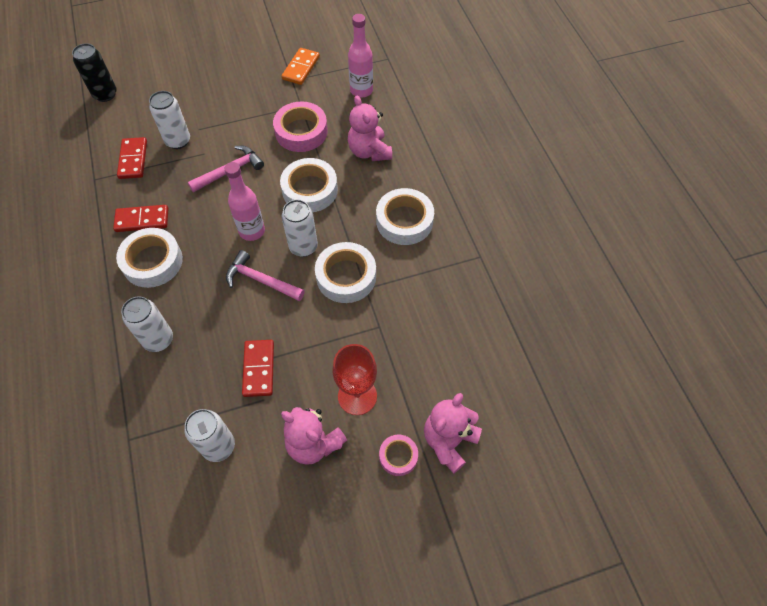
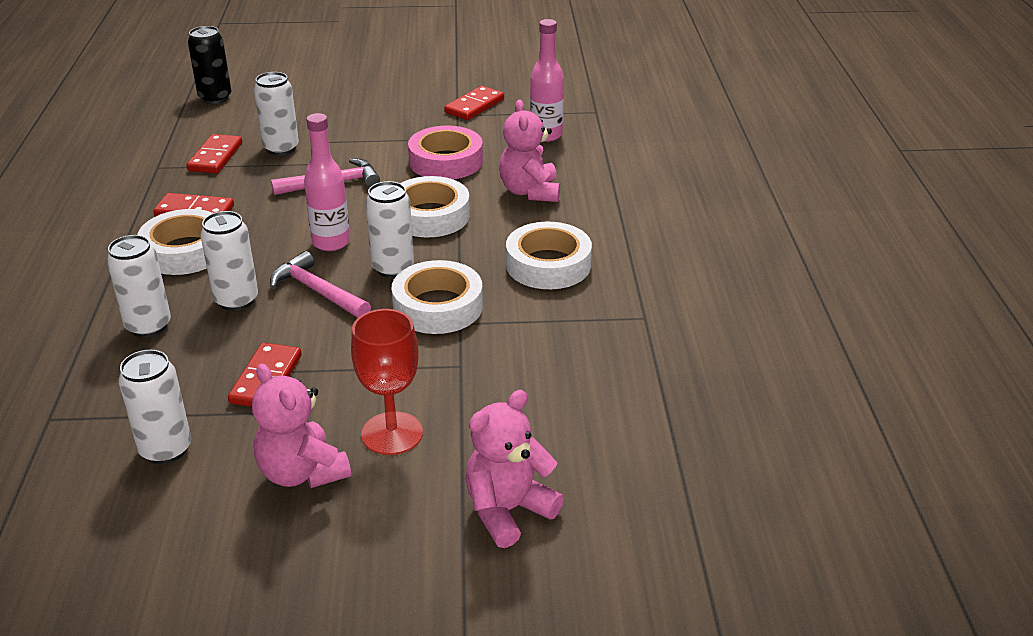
camera: 15 degrees right, 25 degrees down
(209, 301) = (236, 300): none -> white can
(301, 68) = (474, 106): orange domino -> red domino
(398, 456) = (421, 513): pink tape -> none

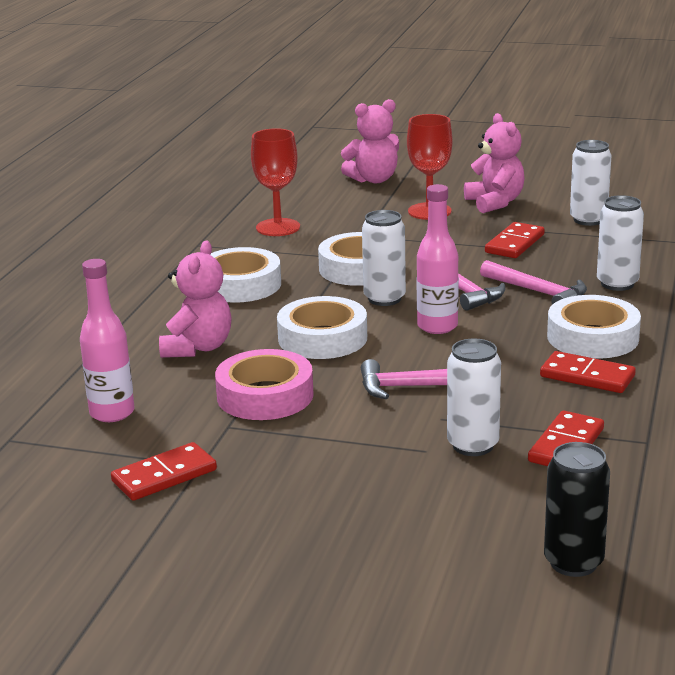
camera: 160 degrees left, 10 degrees down
(236, 300) = (538, 292): white can -> pink hammer
(574, 364) = (278, 227): none -> red goblet

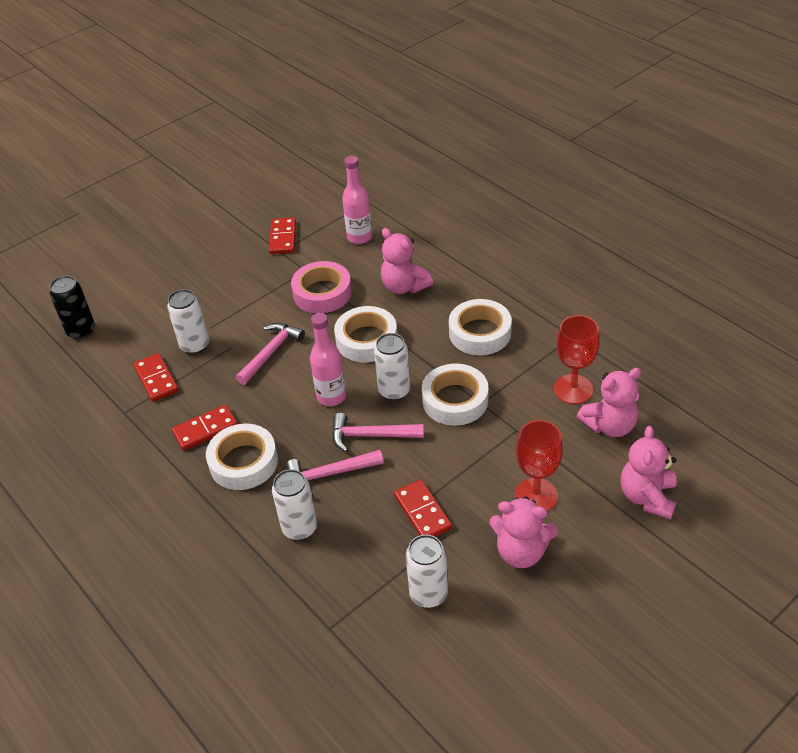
camera: 125 degrees right, 20 degrees up
(308, 206) = (609, 425): none -> pink teddy bear

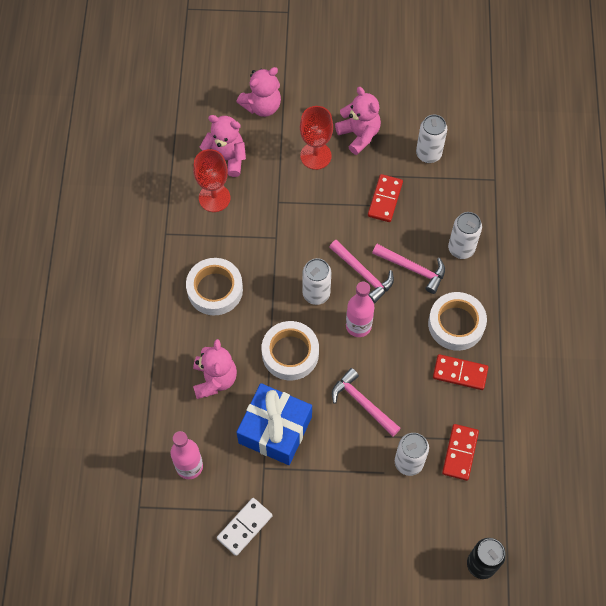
camera: 140 degrees left, 20 degrees up
(271, 353) = (363, 403): pink hammer -> pink hammer turned 60 degrees clockwise
(283, 238) = (245, 527): red domino -> white domino
(322, 293) = (275, 430): pink tape -> blue gift
(455, 400) = (288, 253): white tape -> none

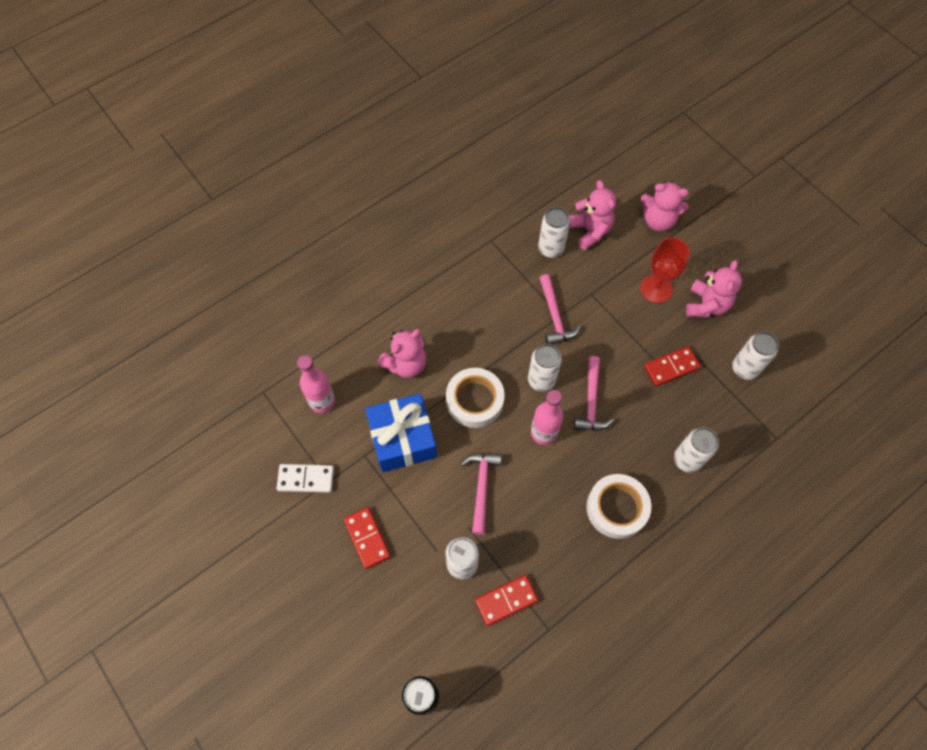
camera: 50 degrees right, 0 degrees up
(214, 198) = (550, 249): red goblet -> white can
(215, 289) = (477, 307): white tape -> none
(412, 269) = (632, 435): pink hammer -> pink hammer (554, 316)
(460, 373) = (576, 545): red domino -> red domino (367, 538)

